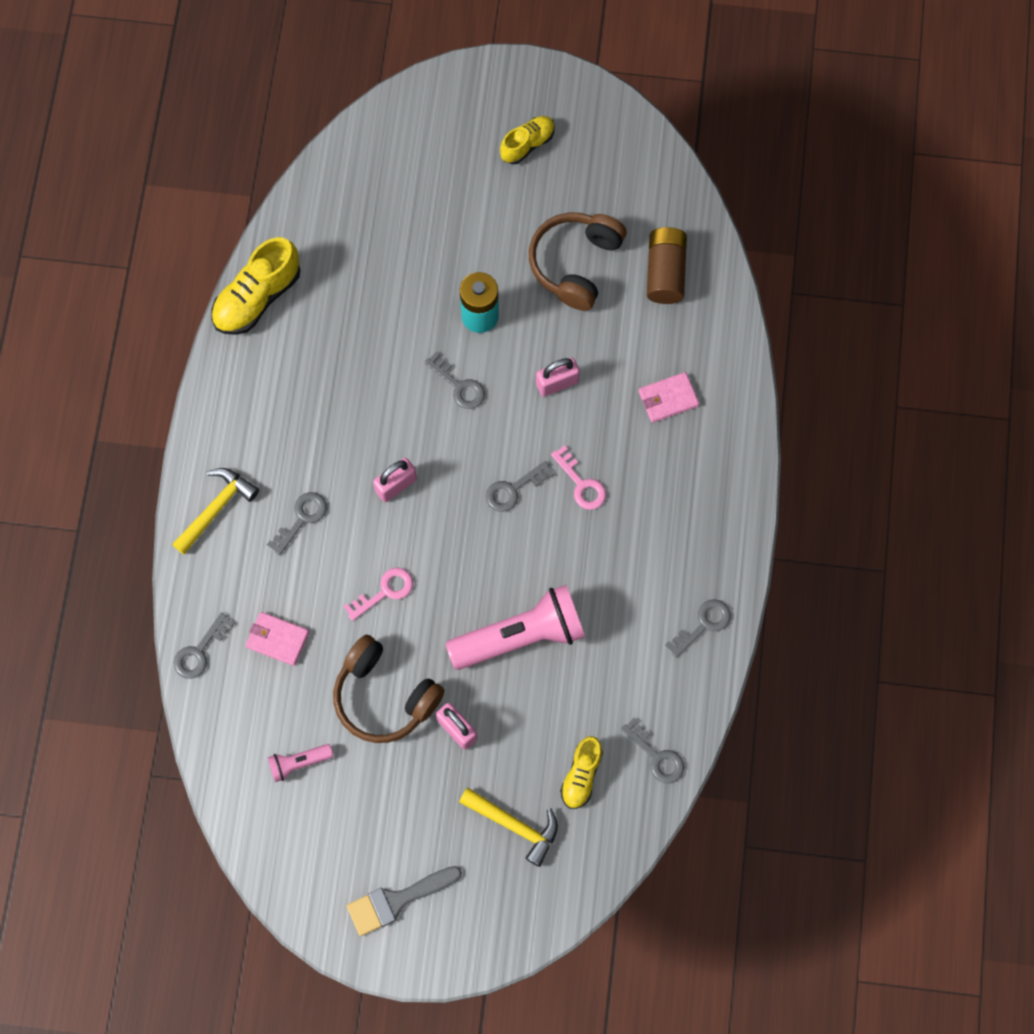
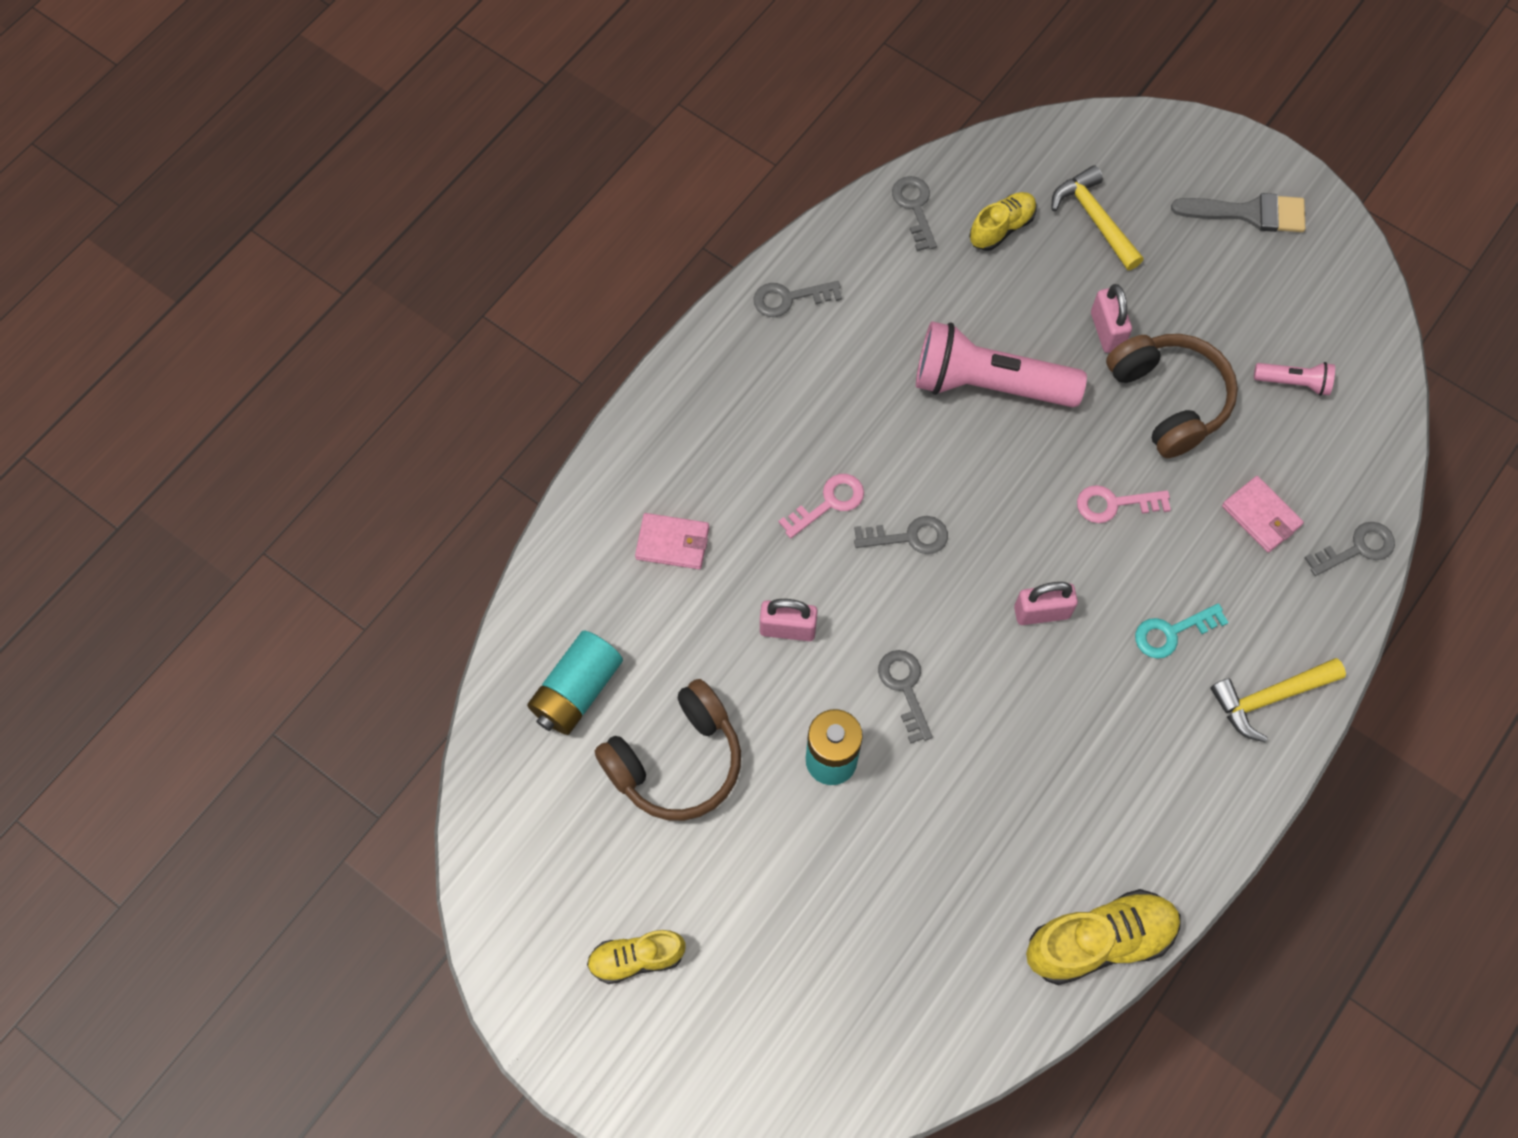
camera: 150 degrees left, 5 degrees down
(301, 518) = (1172, 632): grey key -> turquoise key
(581, 484) = (829, 503): pink key -> pink key turned 60 degrees clockwise
(665, 272) = (577, 691): brown battery -> turquoise battery

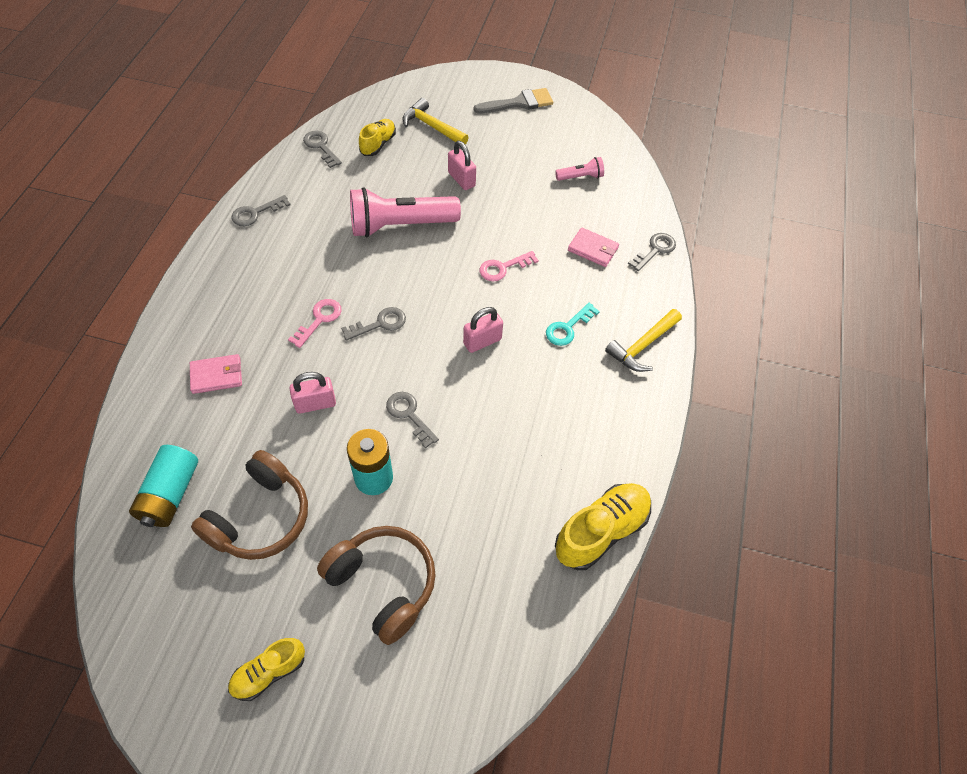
camera: 25 degrees left, 10 degrees down
(1168, 400) = (512, 205): brown headphones -> brown headphones (383, 584)

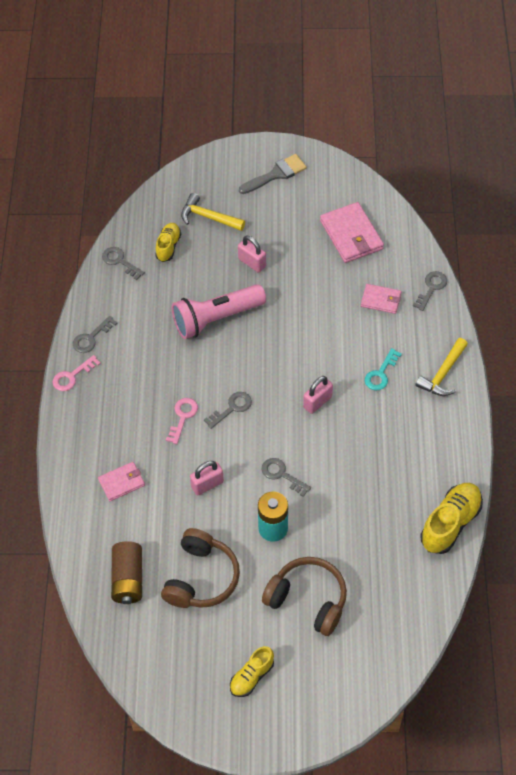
camera: 10 degrees left, 0 degrees up
(170, 494) = (128, 579): turquoise battery -> brown battery
(503, 268) = (313, 335): pink key -> pink key (72, 376)
(580, 177) = (351, 235): pink flashlight -> pink wallet

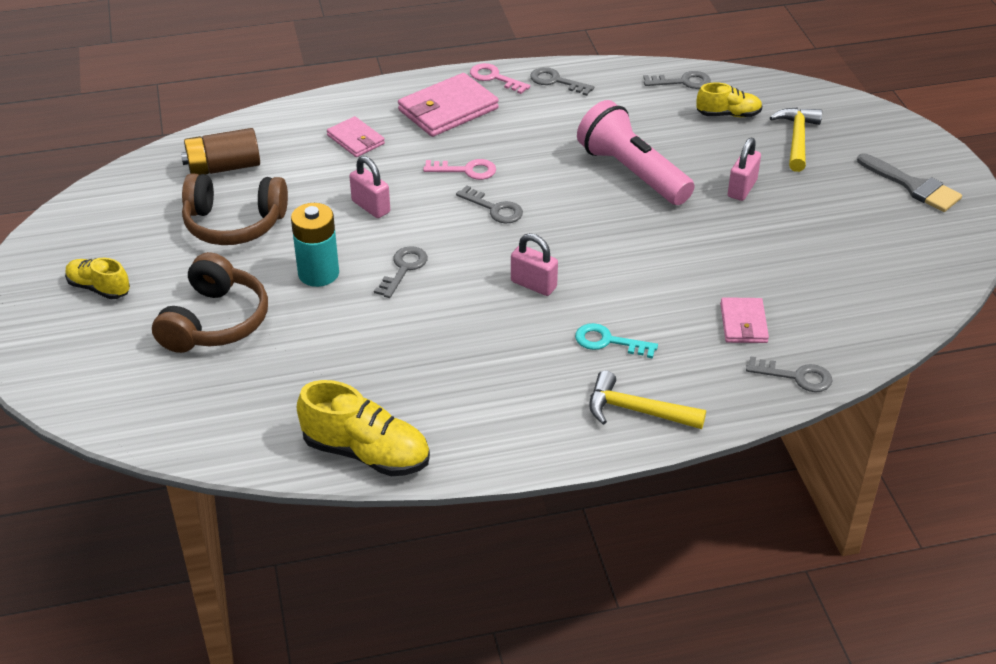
camera: 75 degrees right, 15 degrees down
(120, 261) = (682, 82): grey key -> grey key turned 60 degrees clockwise
(351, 235) = (848, 276): pink wallet -> pink wallet (448, 109)

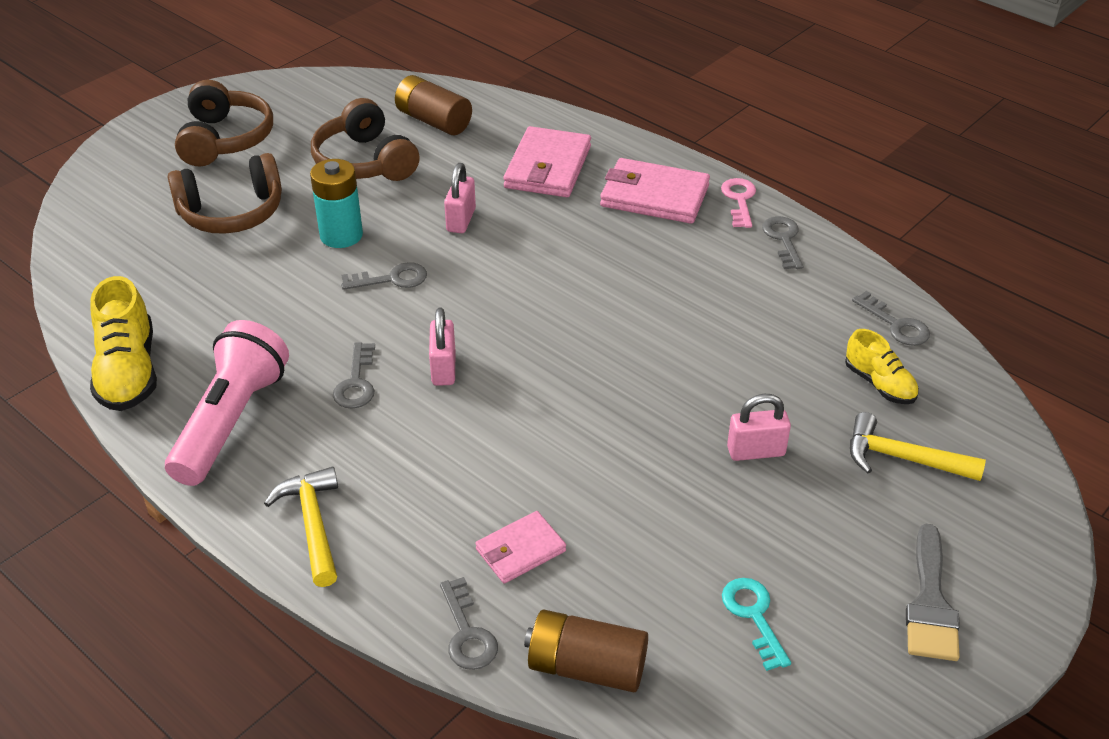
camera: 55 degrees right, 0 degrees up
(99, 288) = (225, 139): yellow shoe -> brown headphones
(356, 140) = (548, 167): pink wallet -> pink wallet, size x1.70
(466, 170) = (574, 249): pink key -> none
(494, 208) = (534, 292): grey key -> grey key (356, 382)
(608, 341) = (402, 458): turquoise key -> turquoise key (753, 616)
(632, 172) = (691, 357): pink flashlight -> pink flashlight (231, 421)
(797, 139) = (902, 458): yellow hammer -> yellow hammer turned 135 degrees counterclockwise
(862, 337) = (586, 667): none -> brown battery

